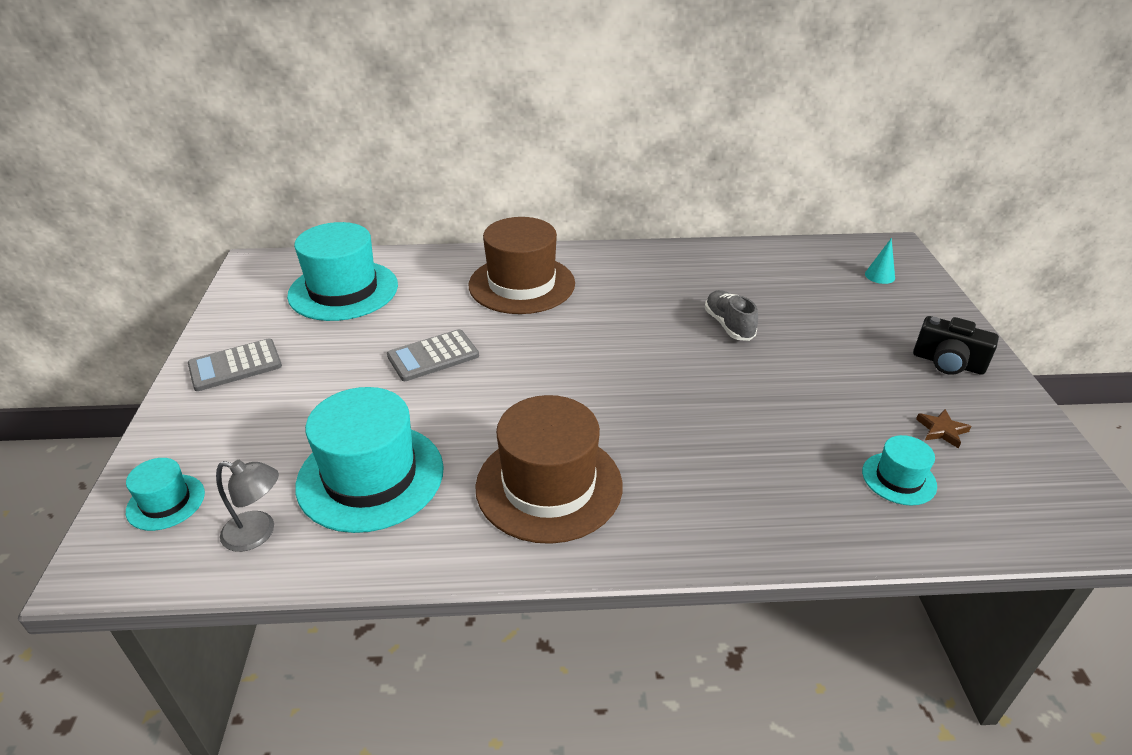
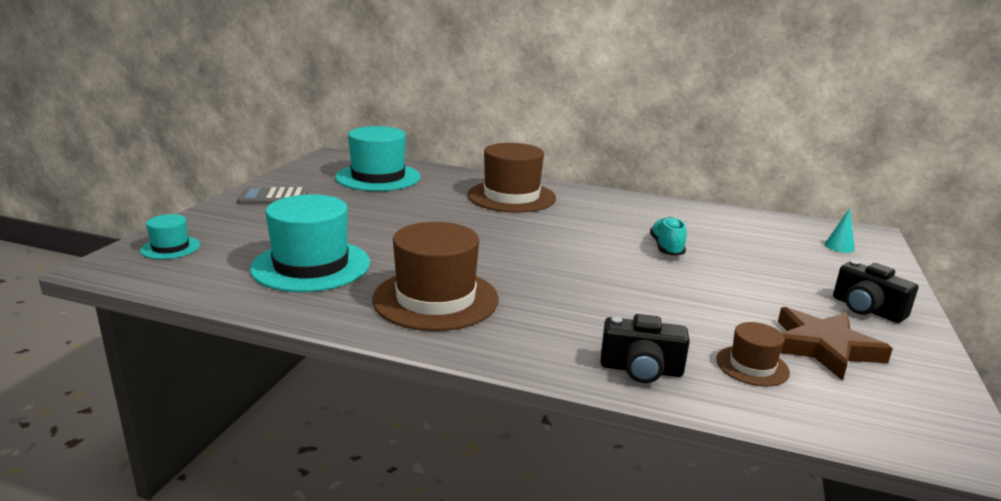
camera: 20 degrees right, 15 degrees down
(258, 533) = (212, 274): grey lamp -> none
(433, 356) = (411, 219): grey calculator -> none
(728, 325) = (666, 248): grey shoe -> turquoise shoe
(809, 521) = (641, 369): none -> black camera
(899, 478) = (752, 366): turquoise hat -> brown hat
(942, 430) = (823, 347): brown star -> brown star, size x2.19

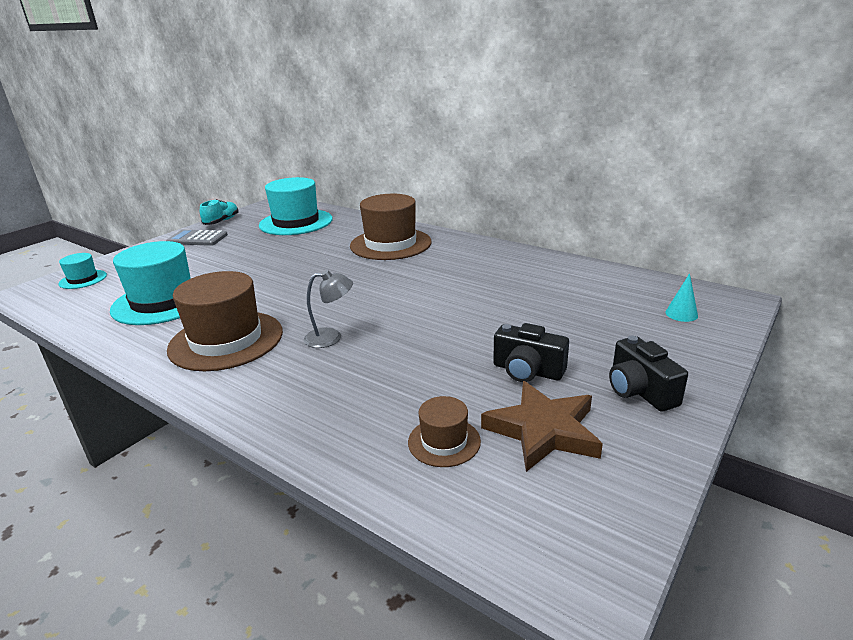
camera: 20 degrees right, 5 degrees up
(548, 288) = (331, 337): none -> grey lamp
(641, 369) = (331, 431): black camera -> black camera (527, 371)
(666, 248) = (486, 304): turquoise shoe -> turquoise shoe (221, 221)

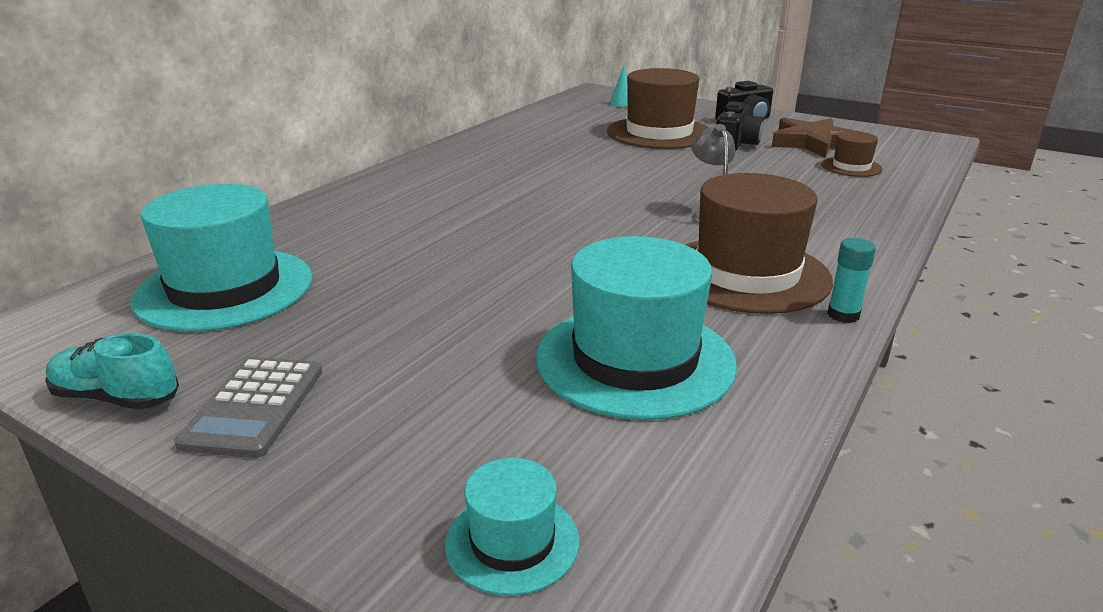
camera: 95 degrees left, 0 degrees up
(149, 366) = (843, 315): none -> turquoise glue stick
(390, 244) = (409, 201): brown hat -> brown hat (659, 133)

